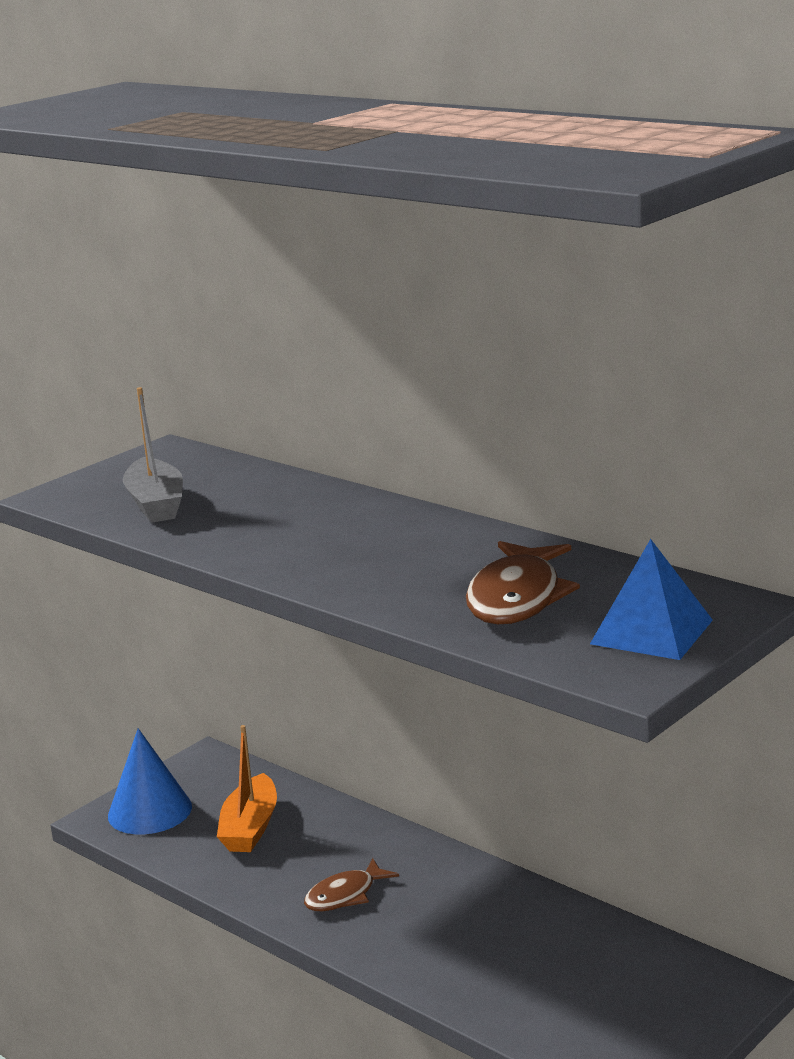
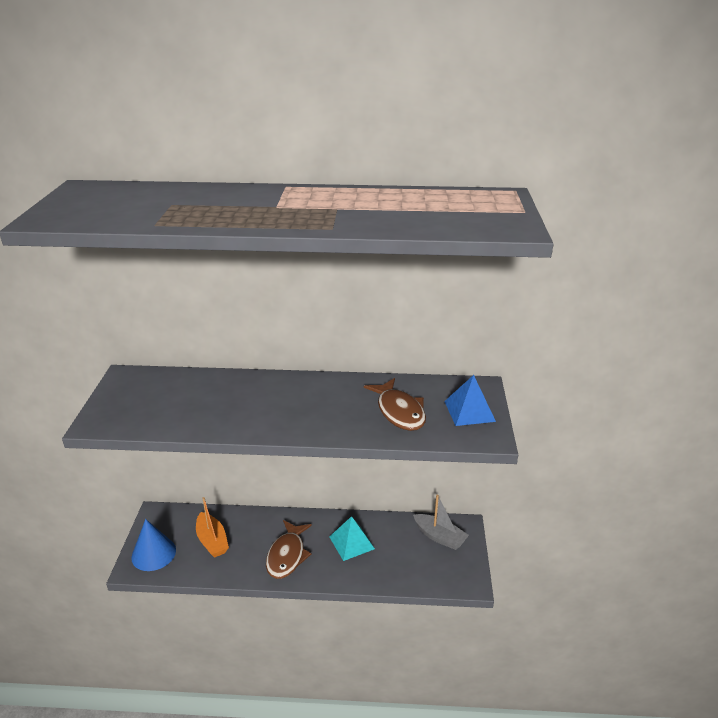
camera: 40 degrees left, 10 degrees up
(156, 504) = (162, 411): grey boat -> grey boat (439, 537)
(345, 895) = (287, 555): brown fish -> brown fish, size x1.56
(477, 922) = (351, 542): none -> turquoise pyramid

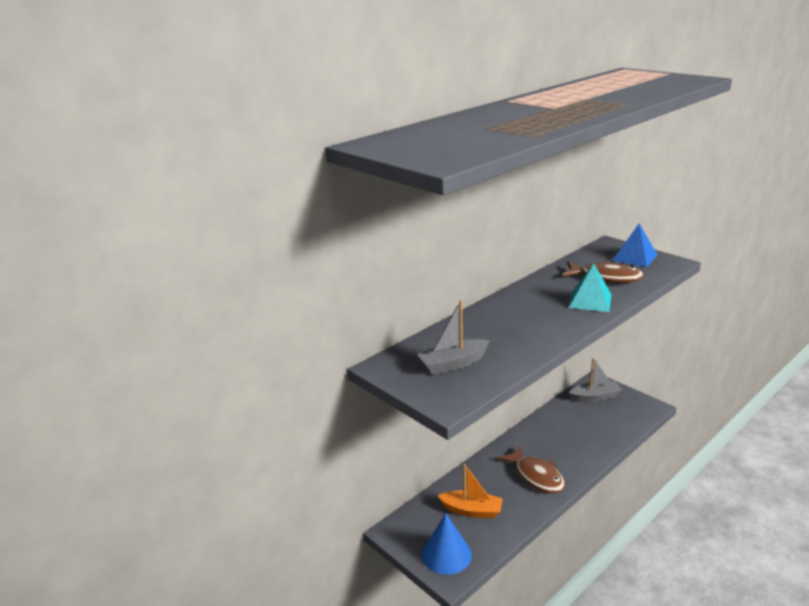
camera: 45 degrees left, 5 degrees down
(155, 402) = (453, 364): none -> grey boat
(351, 542) = (557, 438): turquoise pyramid -> turquoise pyramid (590, 301)

